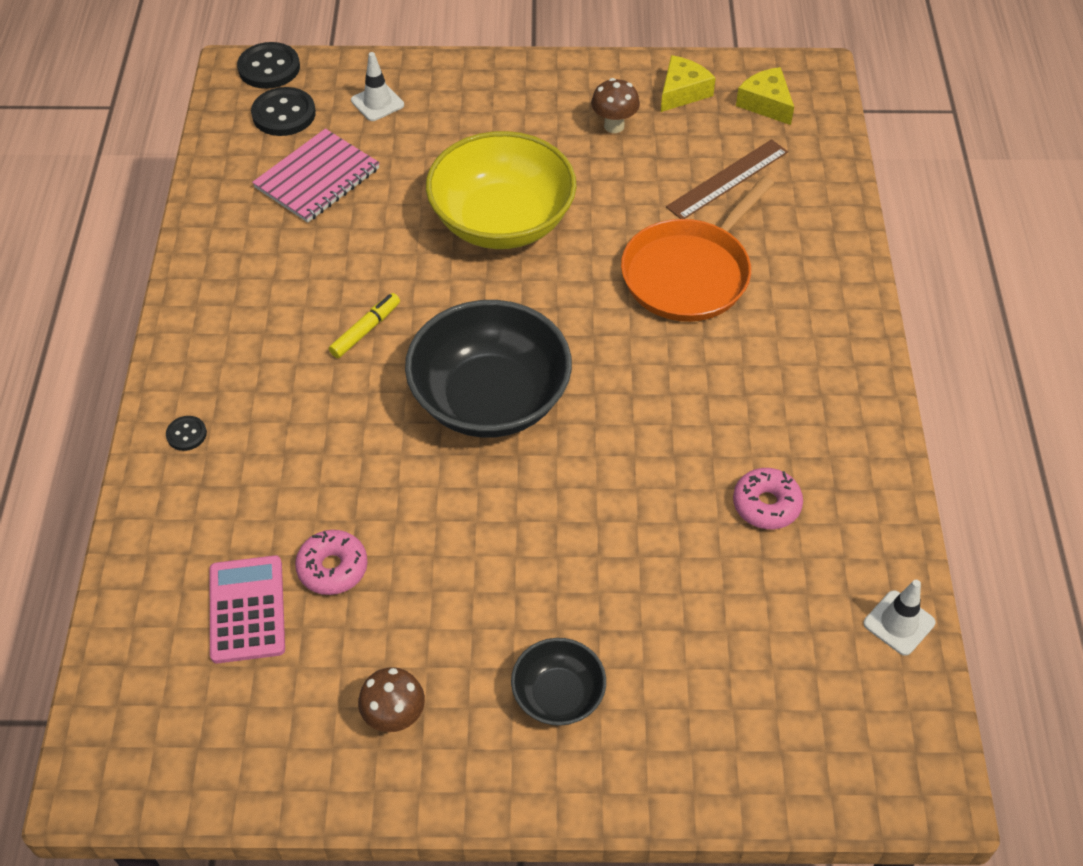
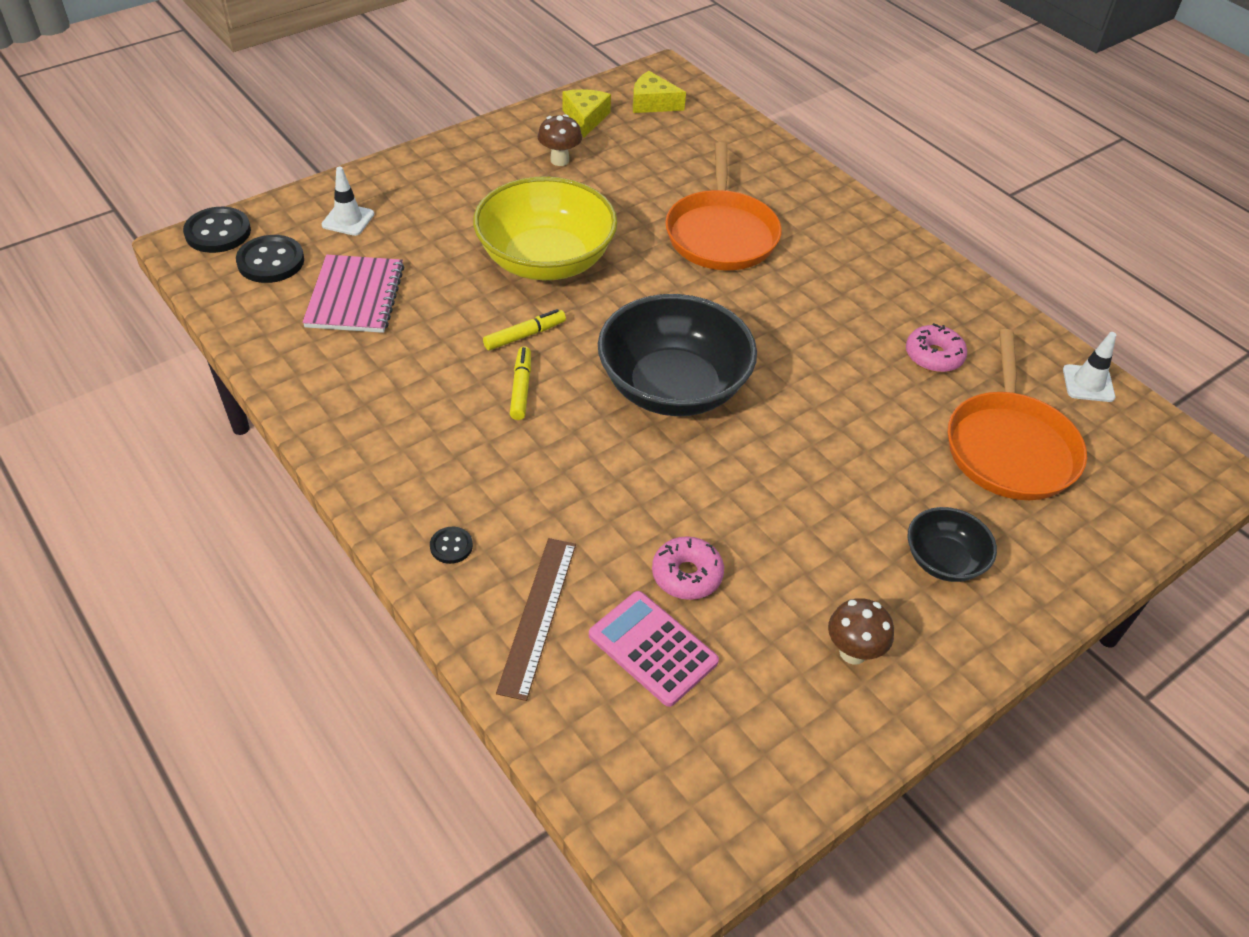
camera: 40 degrees left, 5 degrees down
(415, 283) = (525, 335): none -> yellow marker
(727, 179) = (679, 162): brown ruler -> brown ruler (537, 615)
(740, 635) = (1009, 447): none -> orange pan

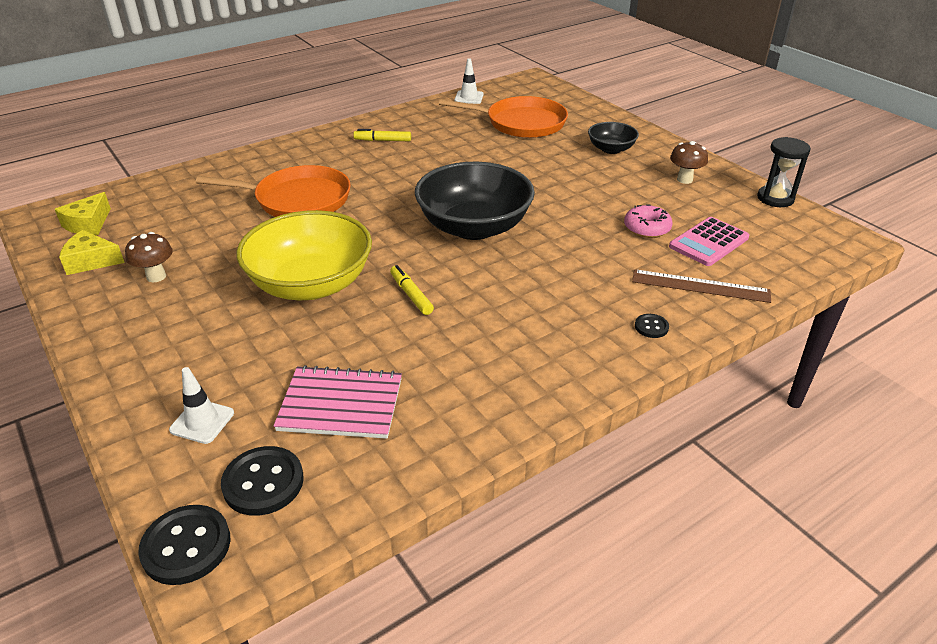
camera: 85 degrees left, 10 degrees down
(521, 388) = (476, 296): yellow marker -> yellow marker (382, 140)
(807, 784) = (775, 198): none -> black hourglass
(933, 356) = (444, 135): pink donut -> none

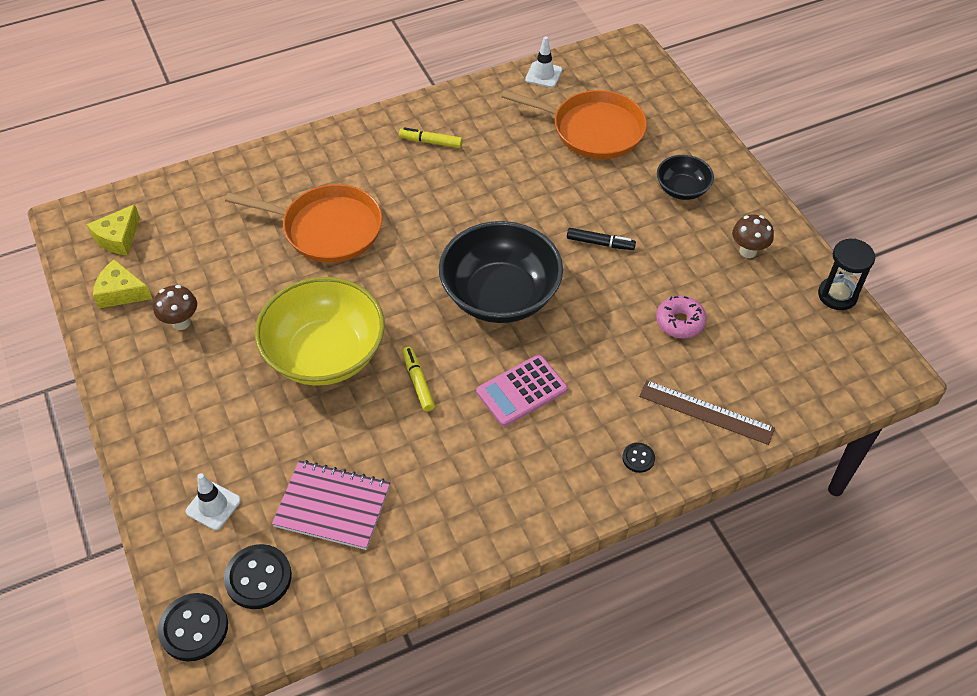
camera: 10 degrees right, 15 degrees up
(554, 186) = (600, 243): none -> black marker
(708, 242) = (738, 352): pink calculator -> pink calculator (521, 391)

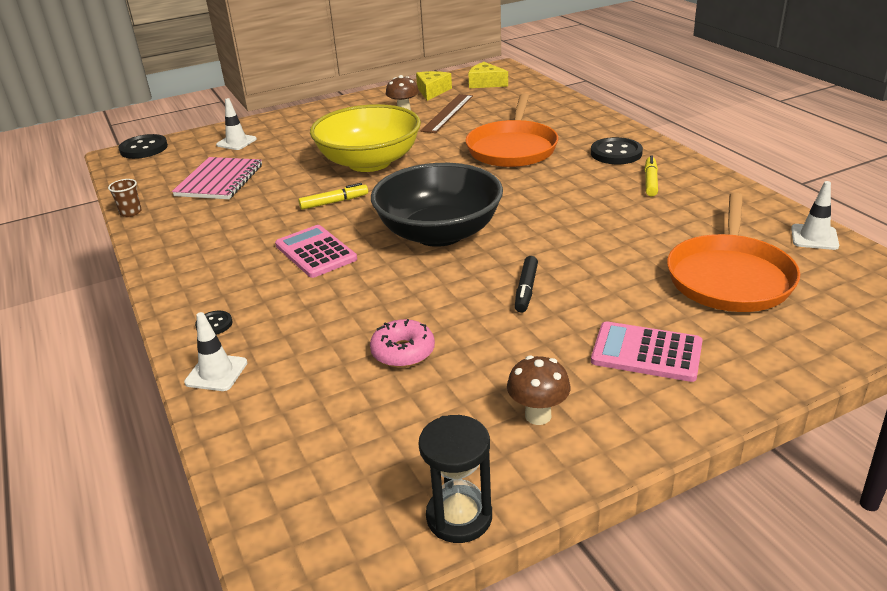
camera: 90 degrees right, 20 degrees down
(258, 578) = (171, 163): black button -> black button (616, 153)
(399, 592) = (131, 212): none -> brown cup
(682, 189) = (646, 352): black bowl -> pink calculator
(706, 412) = (262, 373): brown ruler -> brown ruler (447, 113)
(706, 445) = (216, 373): none -> white traffic cone

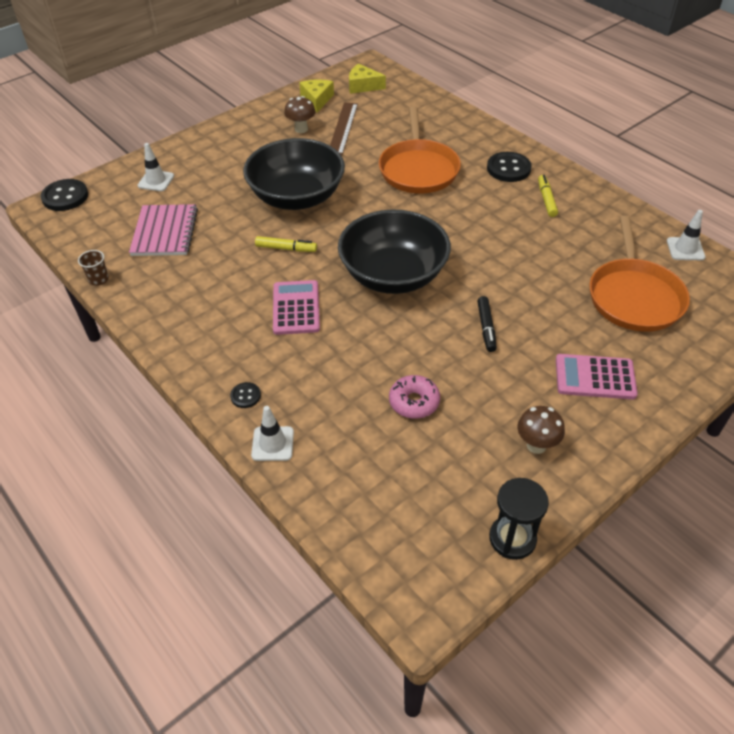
camera: 15 degrees left, 15 degrees up
(316, 252) = (296, 308): pink calculator -> pink calculator turned 45 degrees clockwise
(334, 202) = (286, 248): yellow marker -> yellow marker turned 45 degrees clockwise
(369, 162) = (297, 197): yellow bowl -> black bowl

